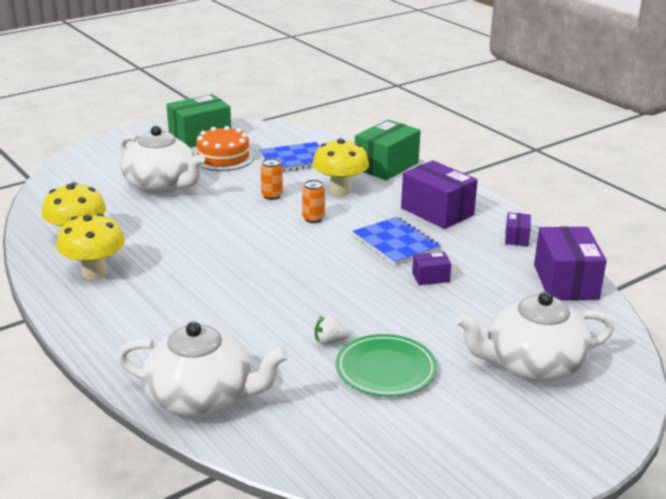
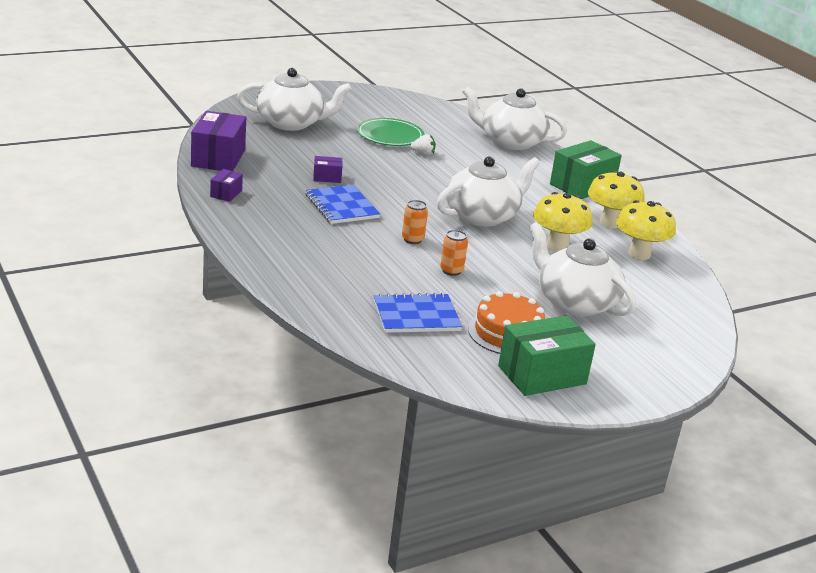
camera: 175 degrees left, 0 degrees up
(244, 257) = (482, 216): none -> white teapot
(340, 190) = (374, 266): yellow mushroom -> yellow mushroom (557, 246)
(386, 166) = (306, 289): green box -> green box (582, 186)
(437, 211) = (283, 228): purple box -> none

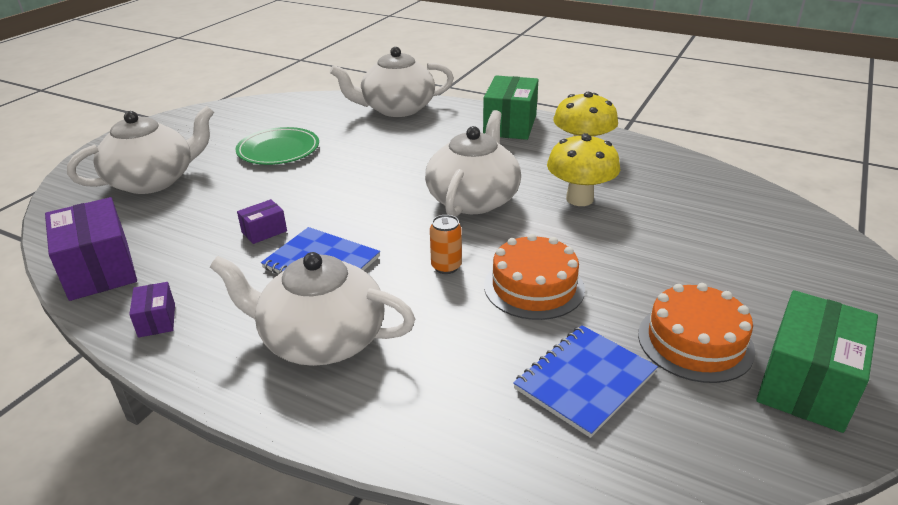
camera: 30 degrees left, 5 degrees up
(423, 153) = (333, 155): white strawberry -> none
(451, 271) = (534, 287): orange can -> orange cake
(575, 302) = (685, 257): white teapot -> white teapot (321, 339)
(639, 254) = (648, 171): yellow mushroom -> none

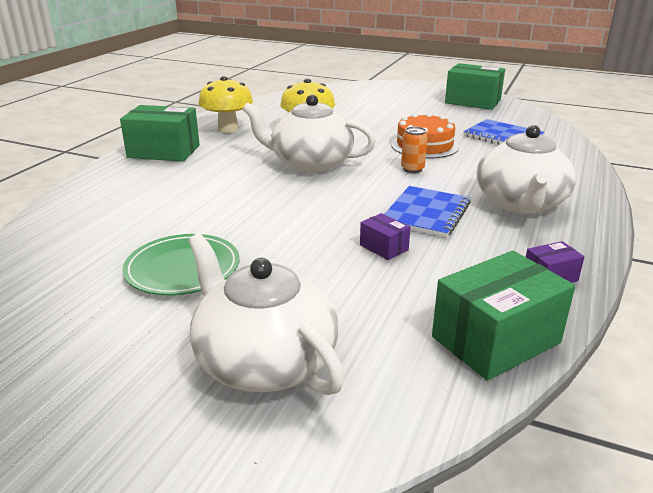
camera: 95 degrees left, 5 degrees down
(99, 269) = (496, 340): purple box -> green box
(397, 109) = (85, 204): white teapot -> none
(695, 342) = (455, 116): orange cake -> none

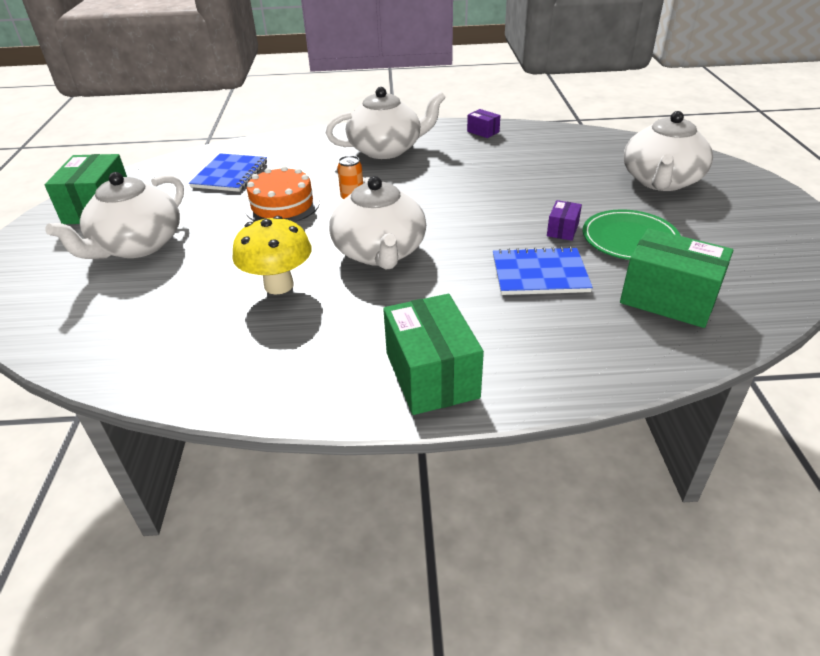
camera: 115 degrees left, 10 degrees up
(228, 129) = (305, 358): yellow mushroom -> none
(384, 247) = (507, 179): purple box -> purple box (562, 230)
(404, 107) = (137, 245): none -> white teapot
(426, 213) = (438, 176): blue notebook -> blue notebook (539, 274)
(496, 340) = (560, 136): green box -> green box (668, 299)

